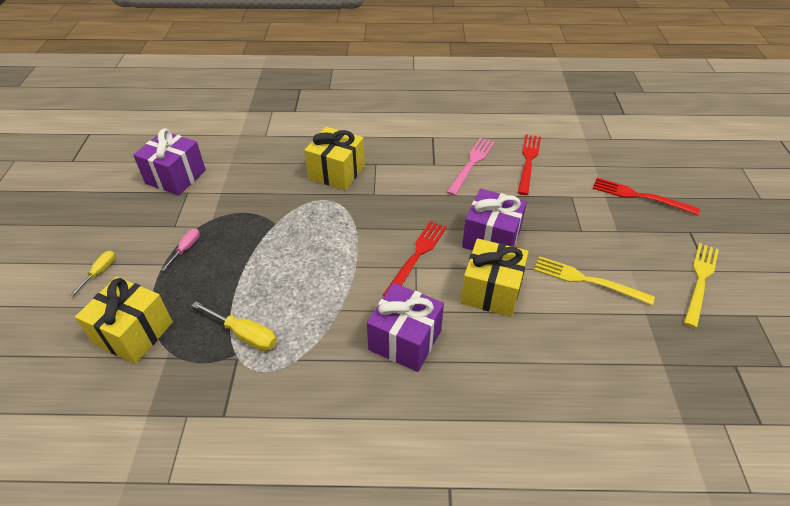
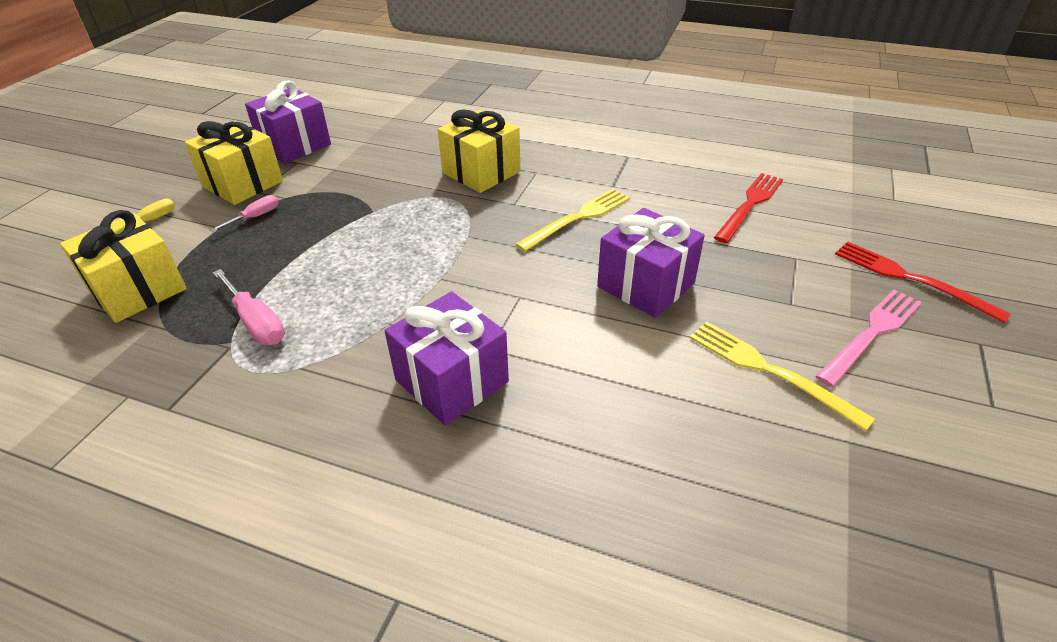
camera: 20 degrees right, 5 degrees down
(244, 334) = (256, 322): yellow screwdriver -> pink screwdriver
(416, 256) = (528, 284): red fork -> none
(471, 164) = (664, 194): pink fork -> pink fork (871, 334)
(491, 291) = (610, 350): yellow gift -> yellow gift (242, 184)
(700, 281) = (971, 418): yellow fork -> yellow fork (577, 218)

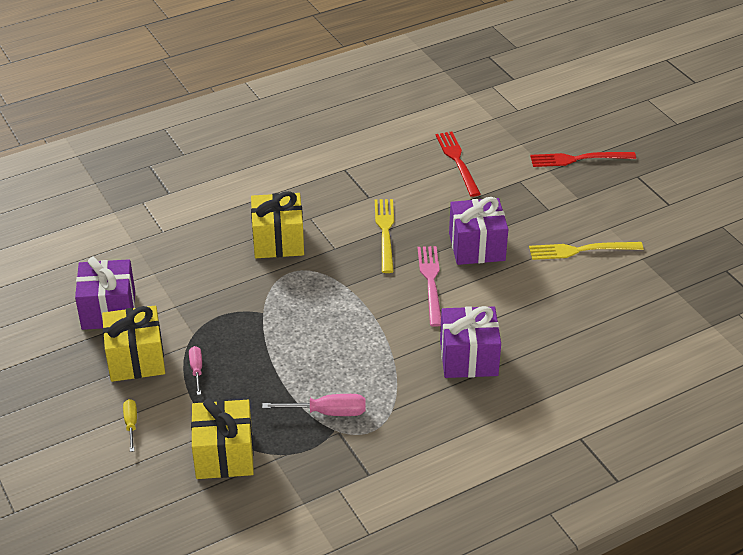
camera: 50 degrees left, 0 degrees up
(871, 334) = (596, 202): pink fork -> pink fork (431, 282)

